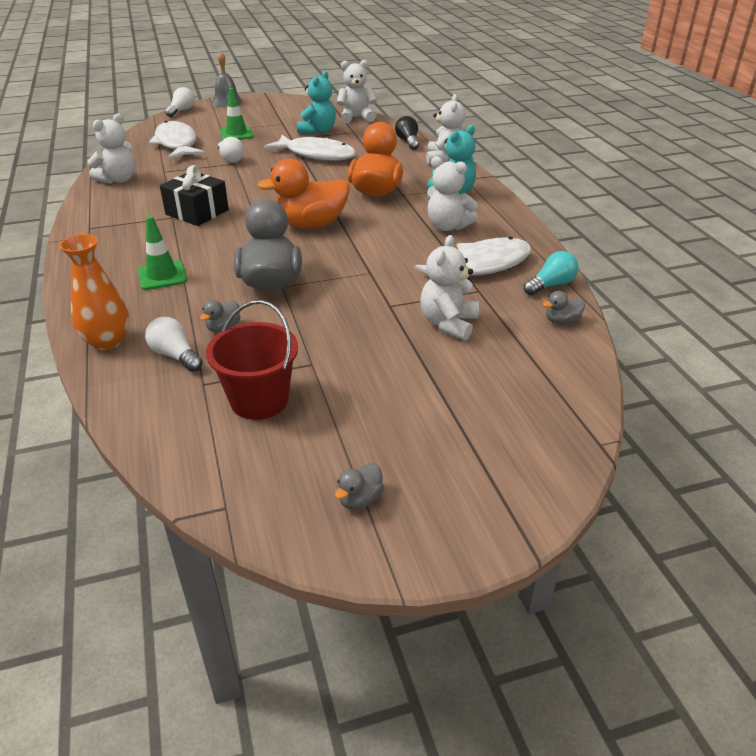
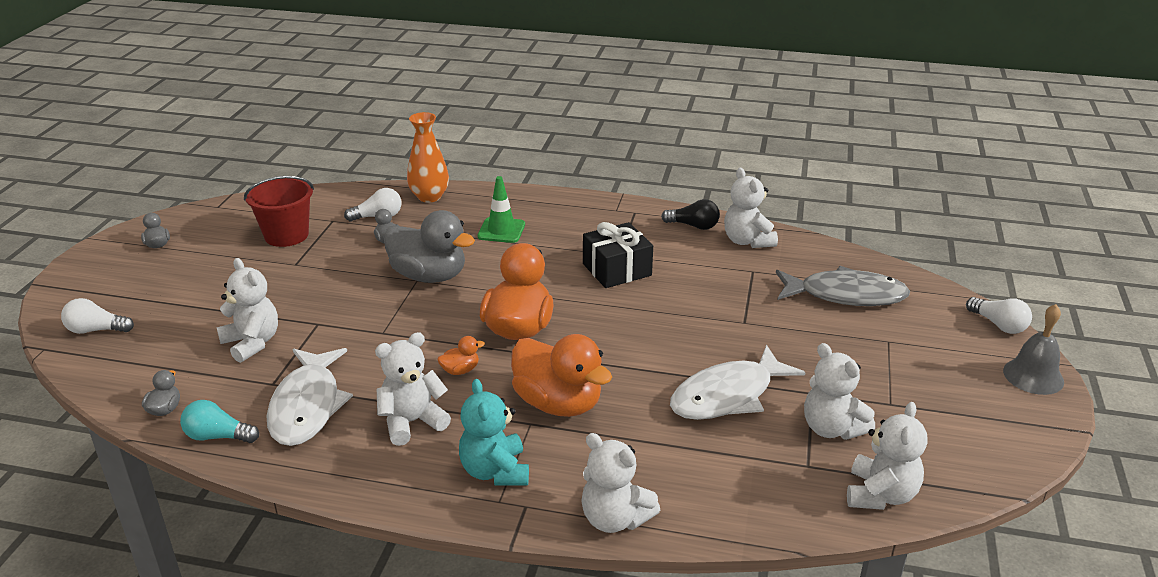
camera: 120 degrees right, 5 degrees down
(177, 144) = (846, 295): white fish -> grey fish
(230, 159) = (762, 323): white light bulb -> white light bulb (96, 330)
(236, 134) = (860, 349): green traffic cone -> none
(318, 131) = (832, 428): turquoise teddy bear -> white teddy bear
(380, 229) = (460, 370): none -> orange duck
(408, 142) = (719, 510): black light bulb -> black light bulb (693, 226)
(551, 285) = (218, 436): turquoise light bulb -> turquoise light bulb turned 105 degrees clockwise

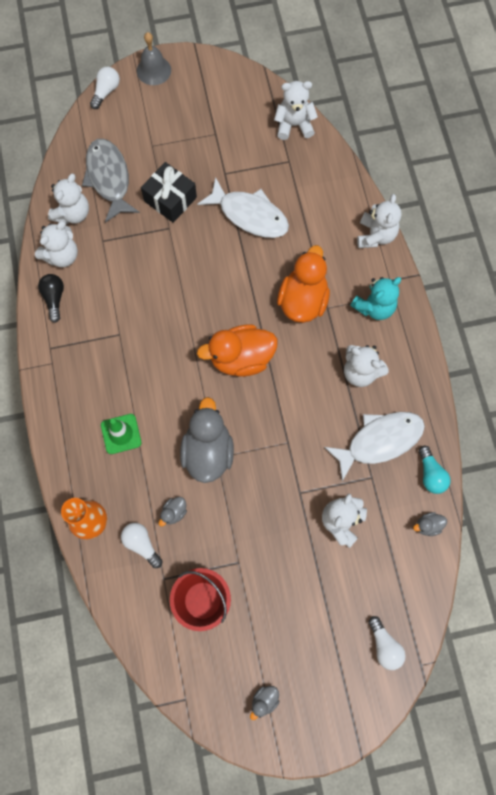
camera: 115 degrees left, 40 degrees up
(460, 370) = (301, 371): orange duck -> none
(617, 270) = (140, 327): black gift -> black gift (170, 199)
(832, 428) = (252, 157): white teddy bear -> white teddy bear (72, 213)

